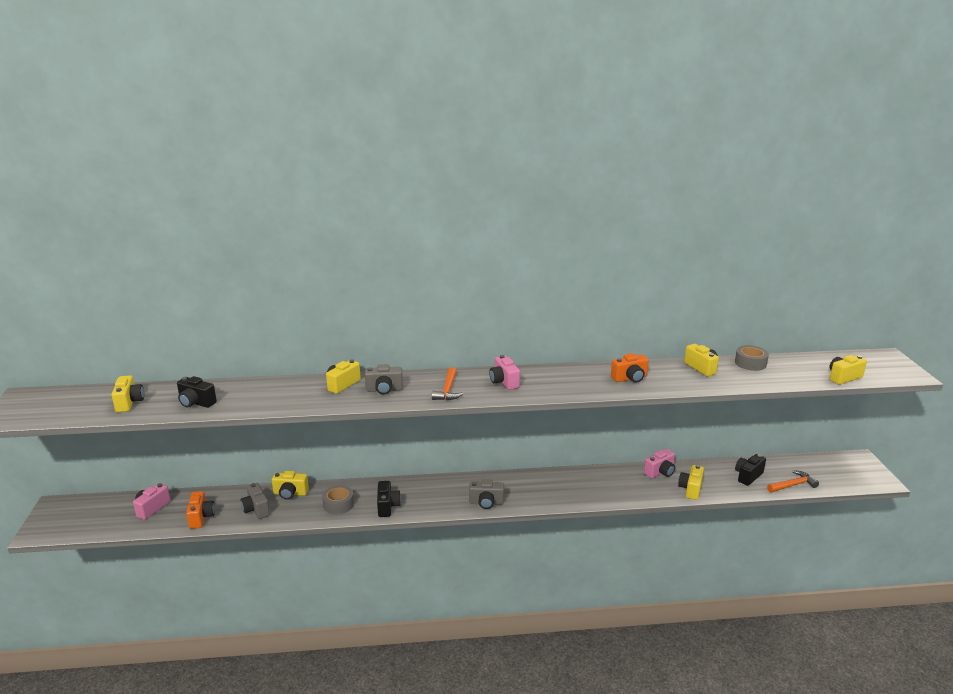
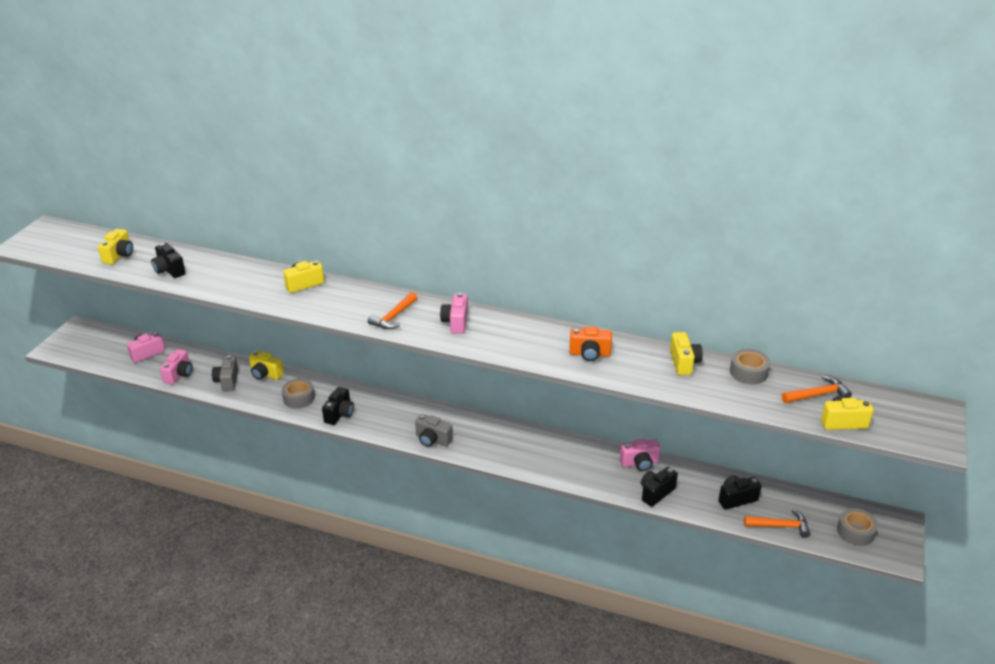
camera: 25 degrees right, 10 degrees up
(201, 517) = (179, 374): orange camera -> pink camera
(384, 390) = (336, 300): grey camera -> none
(691, 489) = (656, 493): yellow camera -> black camera
(809, 365) = (817, 395): none -> orange hammer
(841, 473) = (855, 532): none -> grey tape

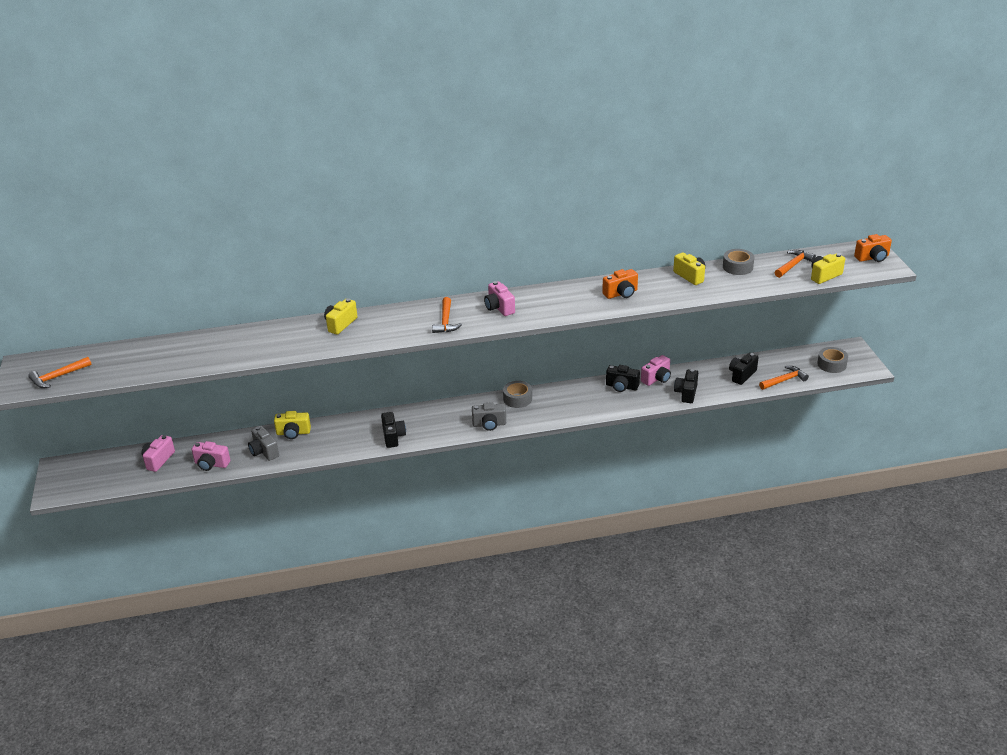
camera: 30 degrees left, 0 degrees up
(55, 247) = (58, 377): none -> orange hammer
(119, 255) = (135, 361): yellow camera -> none
(169, 270) = (202, 356): black camera -> black camera (621, 386)
(179, 374) = (211, 464): pink camera -> pink camera turned 120 degrees clockwise
(299, 398) = (344, 439): grey tape -> grey tape (517, 399)
(928, 423) = (872, 258): none -> orange camera

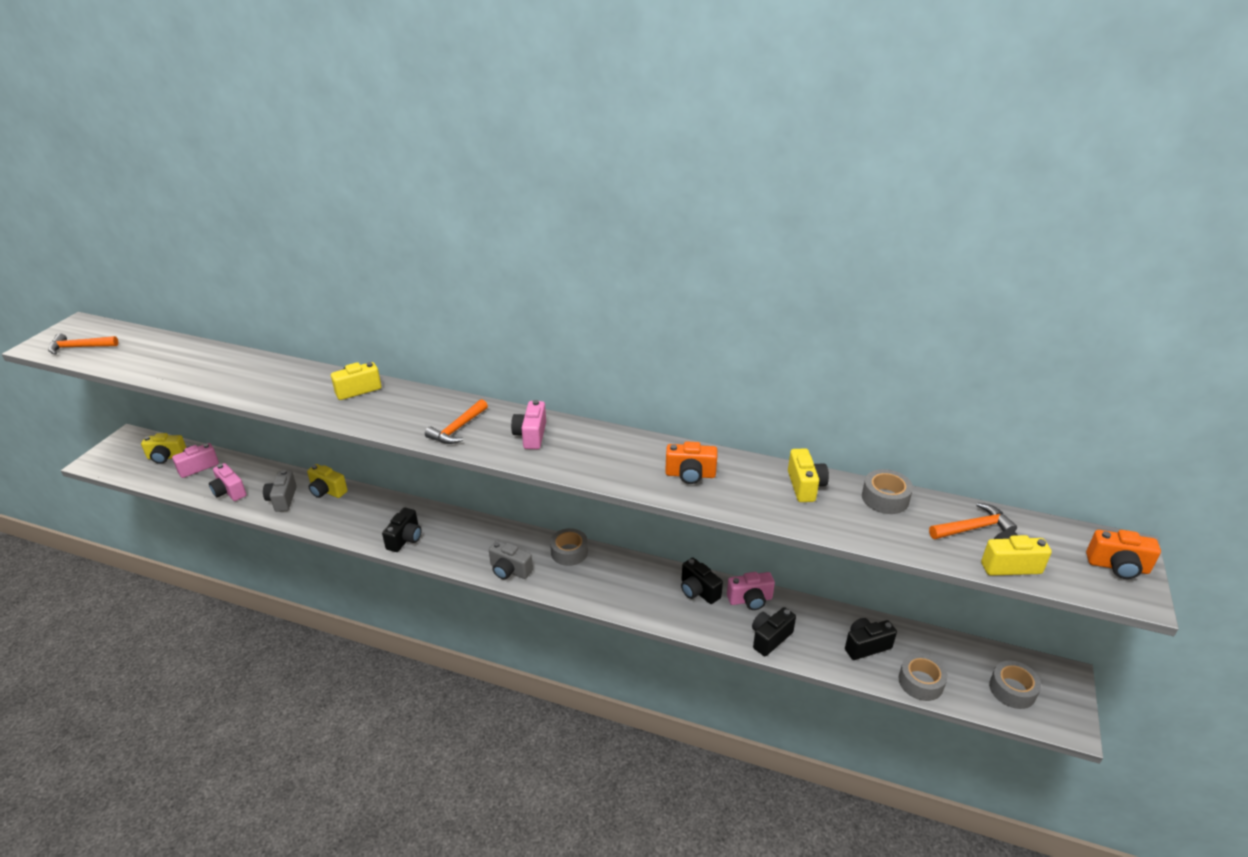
camera: 30 degrees right, 0 degrees up
(119, 465) = (166, 457): none -> yellow camera
(784, 380) = (920, 682): orange hammer -> grey tape

